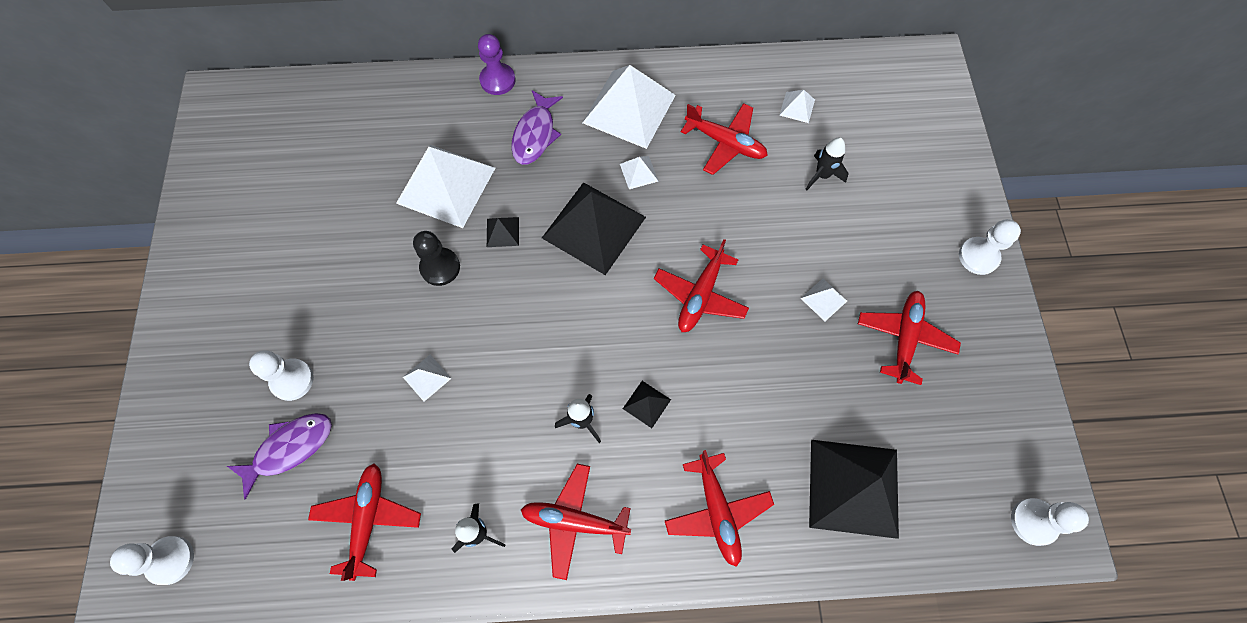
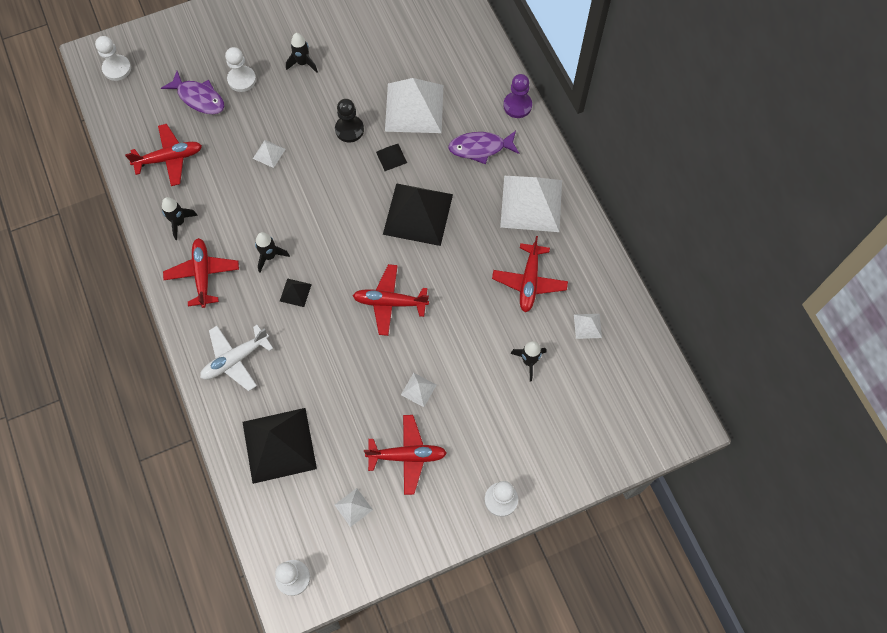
camera: 70 degrees right, 0 degrees up
(310, 293) = (303, 63): none -> black rocket
(639, 172) = (477, 228): white pyramid -> white pyramid (353, 507)
(717, 511) = (235, 359): red plane -> white plane

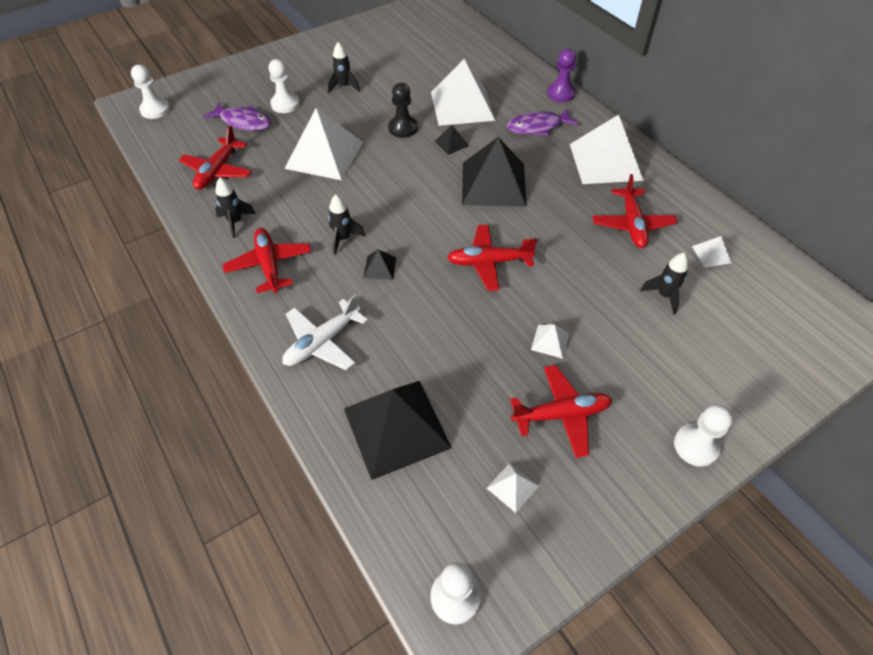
camera: 10 degrees left, 15 degrees down
(169, 158) = (218, 171): red plane -> red plane turned 135 degrees clockwise
(269, 153) = (324, 155): white pyramid -> white pyramid, size x2.37

